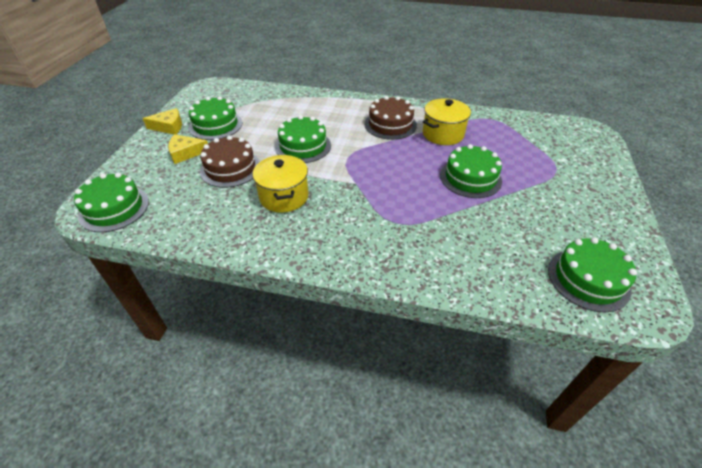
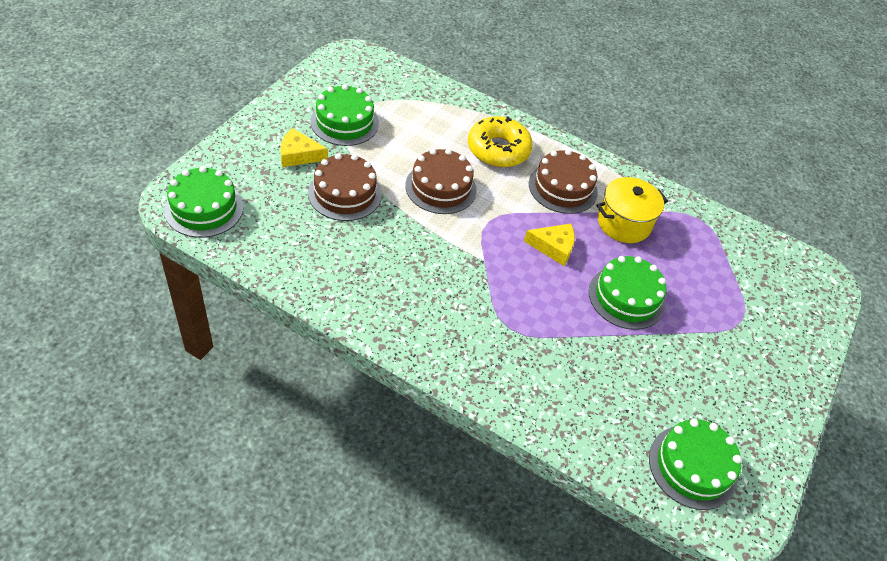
camera: 10 degrees right, 5 degrees up
(169, 127) = (288, 108): yellow cheese -> yellow cheese (553, 247)
(284, 196) = (394, 252): yellow pot -> none
(303, 146) = (440, 187): green cake -> brown cake
(335, 114) = (498, 149): none -> yellow donut

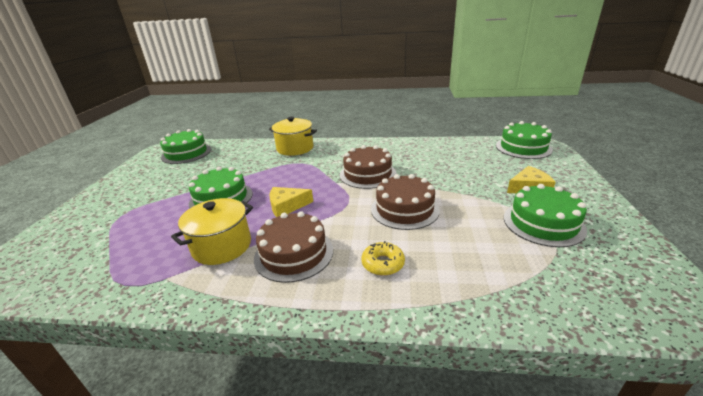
camera: 165 degrees right, 20 degrees down
(345, 193) = (464, 180): brown cake -> brown cake (368, 174)
(498, 149) = (383, 263): yellow donut -> yellow donut, size x0.54
(504, 379) = (295, 148): none -> yellow pot

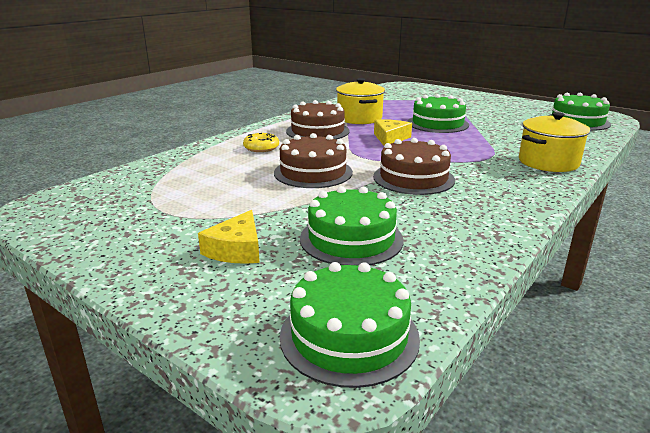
camera: 120 degrees right, 5 degrees down
(543, 223) = (181, 217): green cake -> green cake (351, 239)

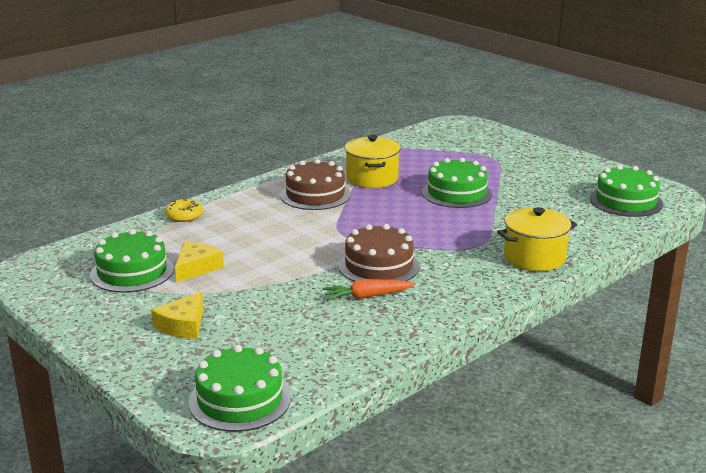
camera: 10 degrees right, 0 degrees up
(261, 148) = (245, 215): yellow donut -> yellow donut (184, 216)
(313, 172) = (283, 251): brown cake -> none
(351, 239) = (282, 325): green cake -> green cake (132, 272)
(390, 138) = (388, 211): yellow cheese -> yellow cheese (196, 268)
(423, 204) = (367, 296): none -> orange carrot

